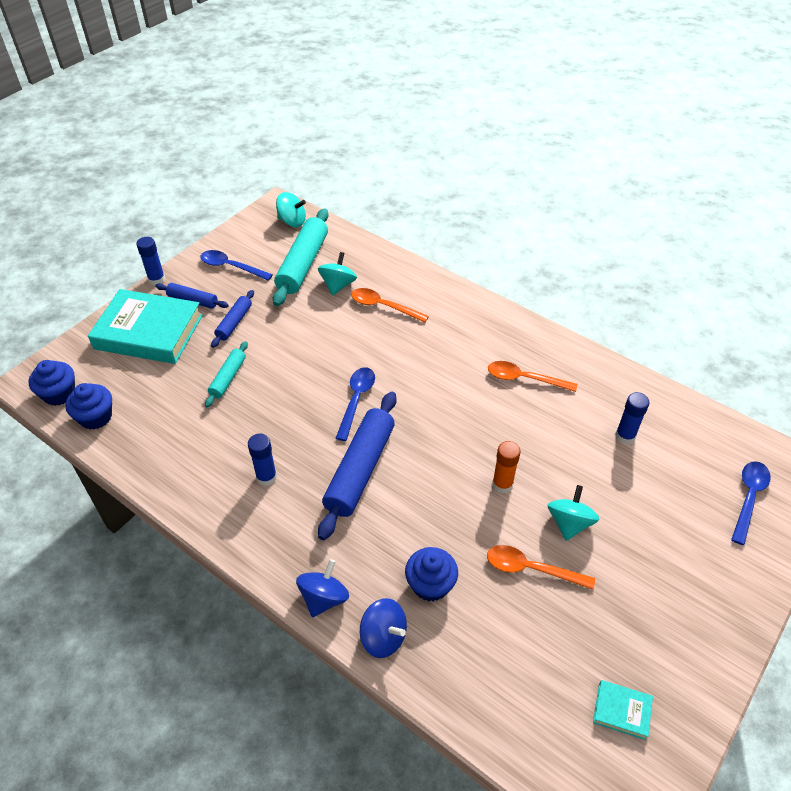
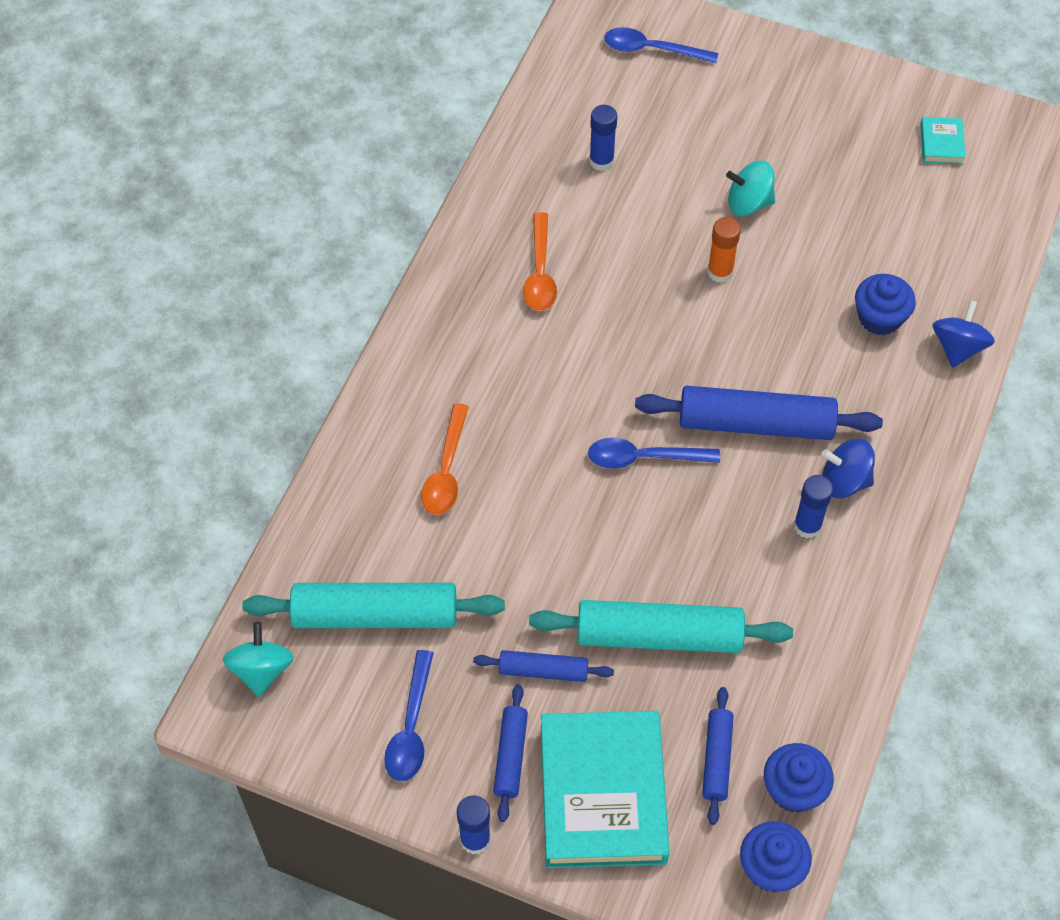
camera: 105 degrees left, 10 degrees up
(137, 386) = (717, 759): none -> blue rolling pin
(228, 378) = (659, 636): turquoise rolling pin -> turquoise rolling pin, size x1.88
(324, 598) = (940, 414): blue spinning top -> blue spinning top (844, 481)
(338, 285) = (414, 546): turquoise spinning top -> none
(531, 569) = (821, 231): orange spoon -> none

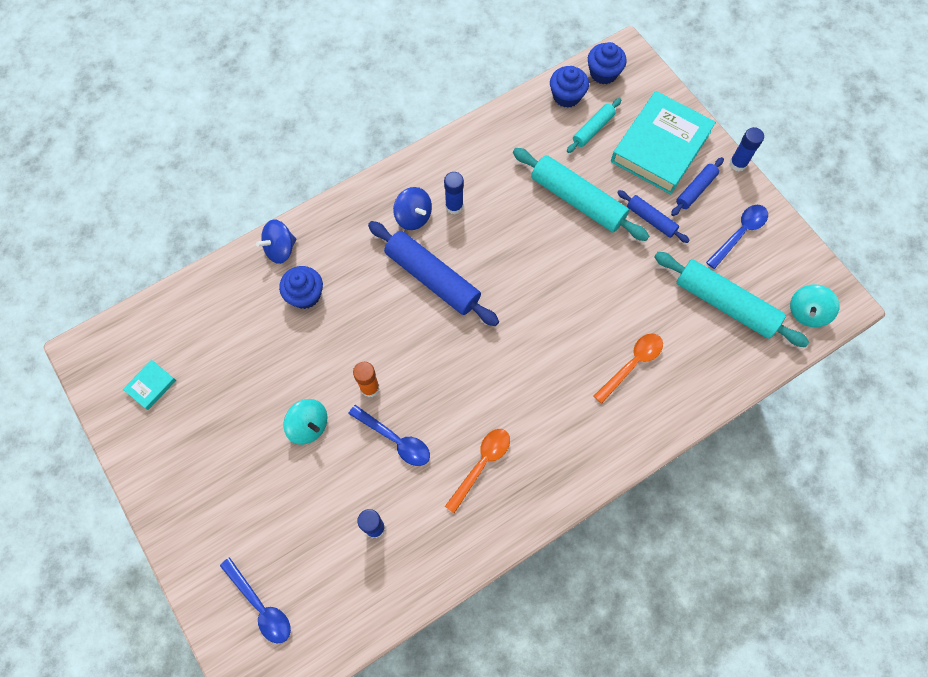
camera: 145 degrees left, 10 degrees up
(643, 458) = (512, 299): blue spoon -> blue spoon (395, 440)
(717, 759) = (593, 129): blue rolling pin -> turquoise rolling pin

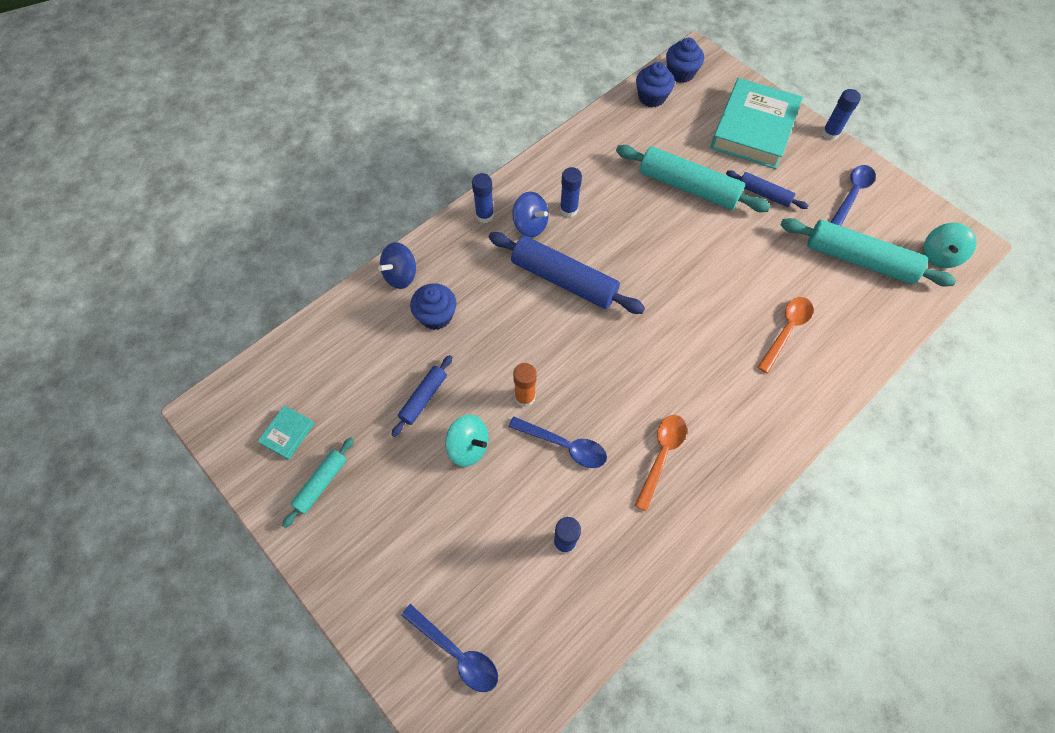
camera: 10 degrees left, 5 degrees down
(372, 200) = (484, 215): none -> blue glue stick
(593, 129) = (685, 122): turquoise rolling pin -> turquoise rolling pin (321, 483)
(695, 190) = (798, 162): blue rolling pin -> blue rolling pin (424, 398)

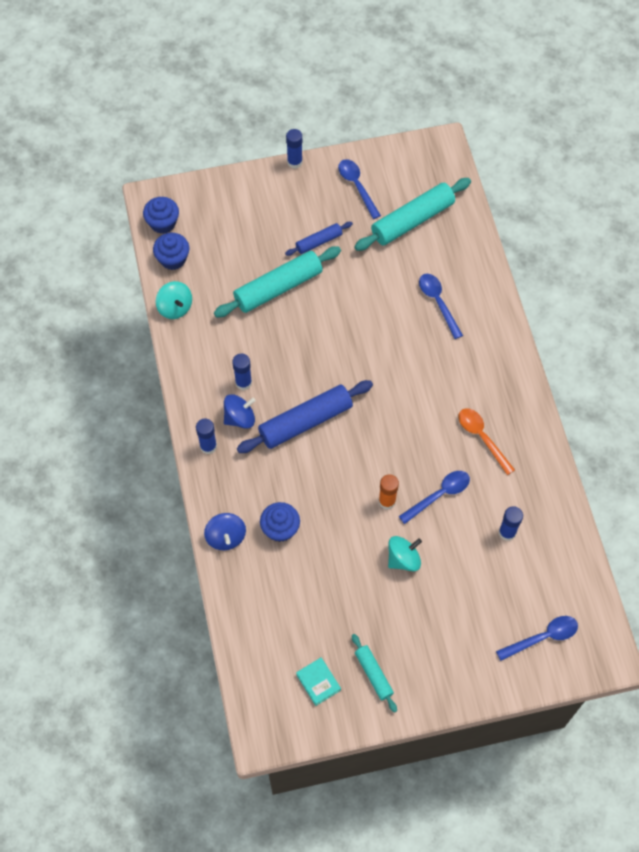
camera: 60 degrees left, 0 degrees up
(424, 398) = (346, 571): blue rolling pin -> none
(753, 129) = (255, 209): turquoise book -> none
(786, 330) = (438, 302): orange spoon -> blue spoon
(939, 255) = (440, 170): turquoise spinning top -> turquoise spinning top (175, 307)

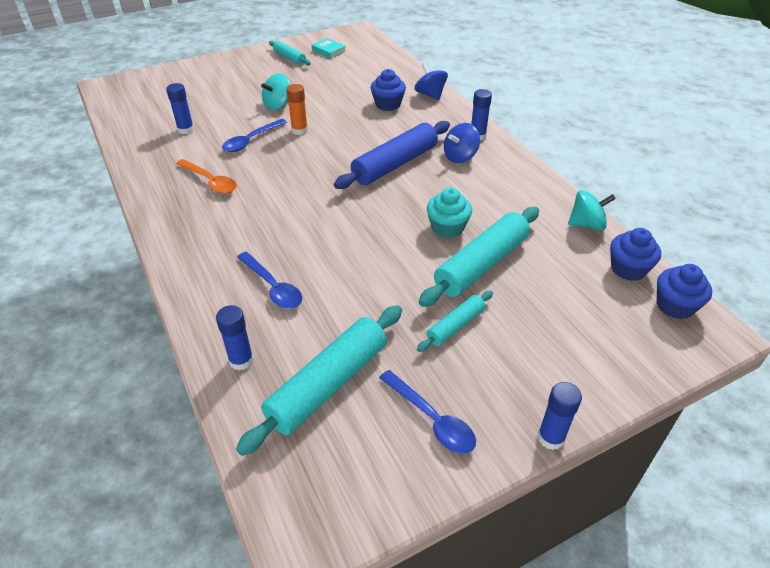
camera: 165 degrees right, 20 degrees down
(175, 307) = (587, 224): turquoise spinning top -> turquoise spinning top turned 135 degrees clockwise
(243, 383) = (471, 180): blue glue stick -> blue glue stick (241, 360)
(288, 330) = (447, 228): none -> turquoise cupcake
(319, 242) = (455, 326): blue rolling pin -> turquoise rolling pin
(543, 637) = (158, 87): blue spoon -> none

